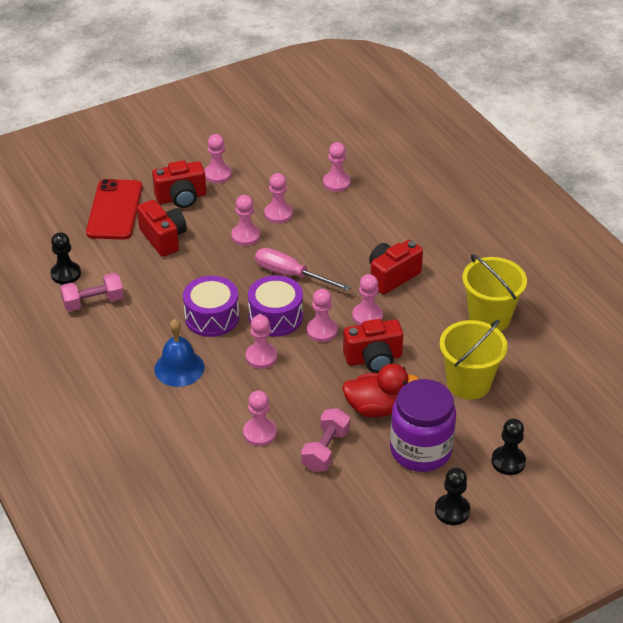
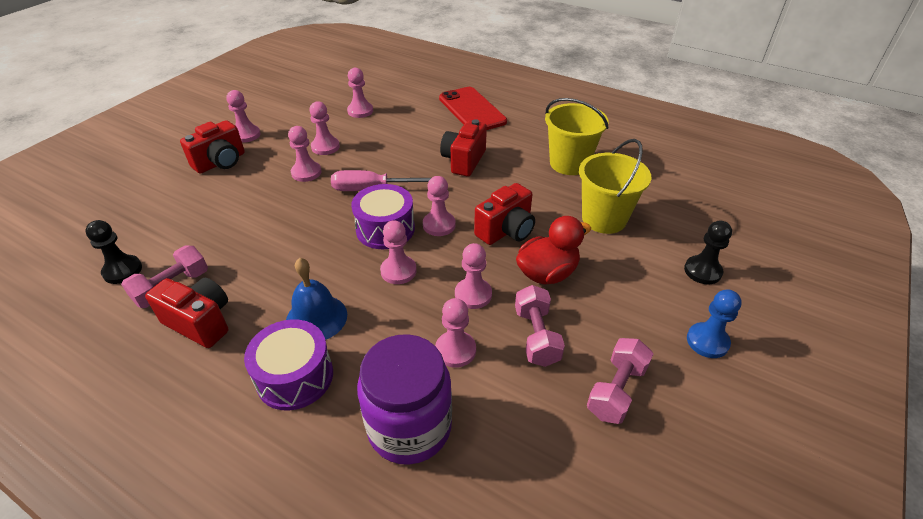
camera: 30 degrees left, 0 degrees up
(115, 210) = (153, 193): red phone -> red phone (472, 110)
(163, 238) = (222, 201): red camera -> red camera (200, 322)
(212, 317) = (320, 253): purple drum -> purple drum (295, 377)
(350, 509) = (616, 390): none -> pink dumbbell
(367, 316) = (470, 198): pink pawn -> pink pawn (473, 294)
(420, 450) = (622, 295): purple jar -> purple jar (409, 427)
(452, 511) = (707, 341): black pawn -> blue pawn

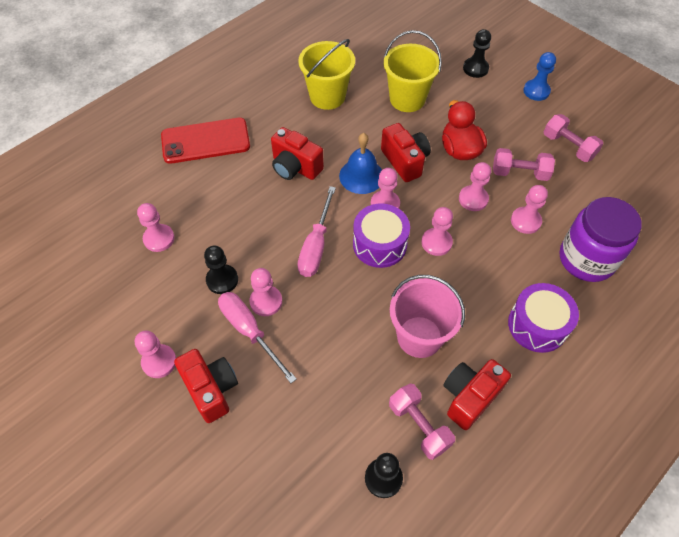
camera: 75 degrees left, 15 degrees up
(274, 274) = (419, 336): none -> pink bucket
(275, 170) = (249, 331): none -> pink screwdriver
(316, 318) = (479, 306): blue bell -> blue bell (361, 176)
(325, 147) = (222, 280): pink pawn -> black pawn

